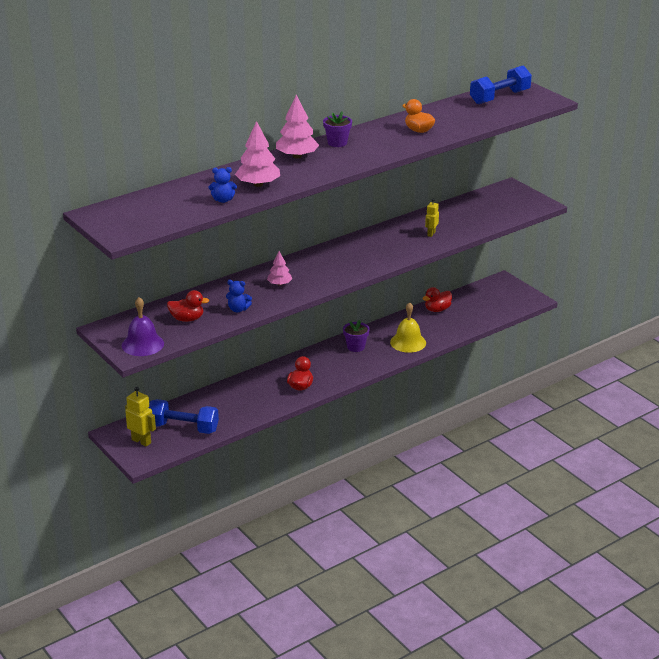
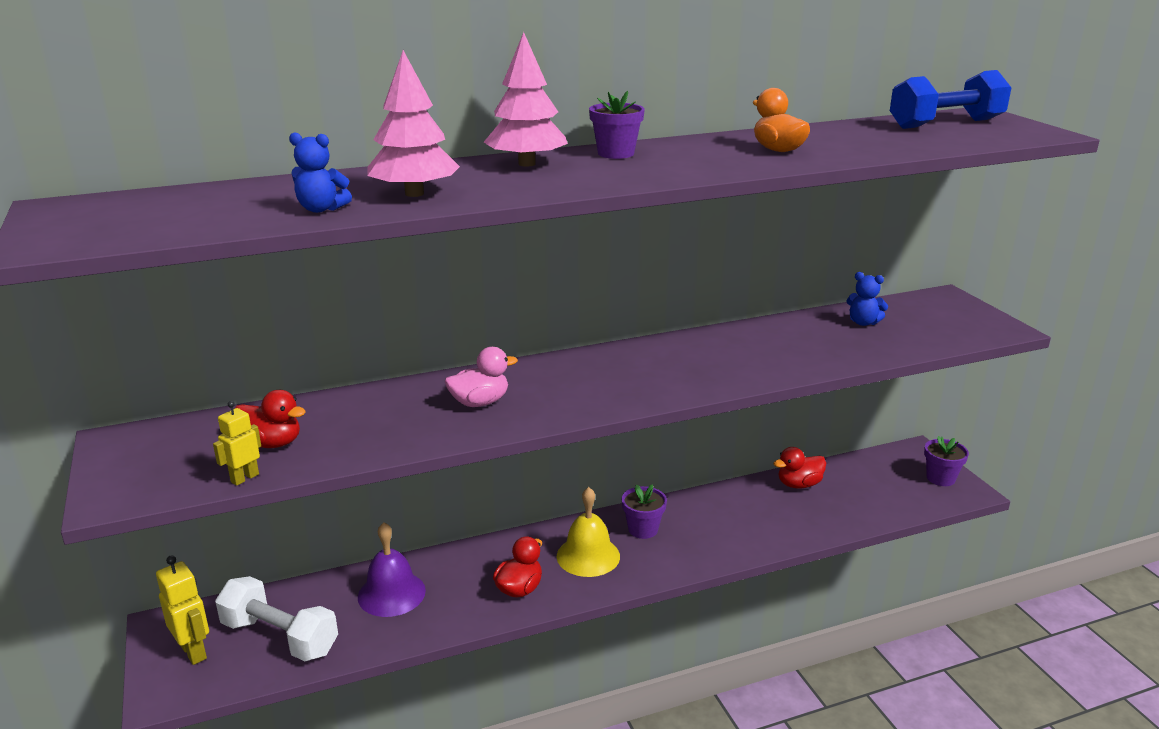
camera: 15 degrees right, 5 degrees down
(142, 344) = (151, 481): purple bell -> purple bell (391, 593)
(183, 428) = (280, 637): blue dumbbell -> white dumbbell
(238, 309) = (374, 438): blue teddy bear -> blue teddy bear (863, 322)
(279, 284) = (480, 402): pink tree -> pink duck
(408, 342) = (733, 535): yellow bell -> yellow bell (588, 556)
(431, 234) = (790, 352): yellow robot -> yellow robot (244, 478)
(517, 294) = (940, 478): none -> purple flower pot

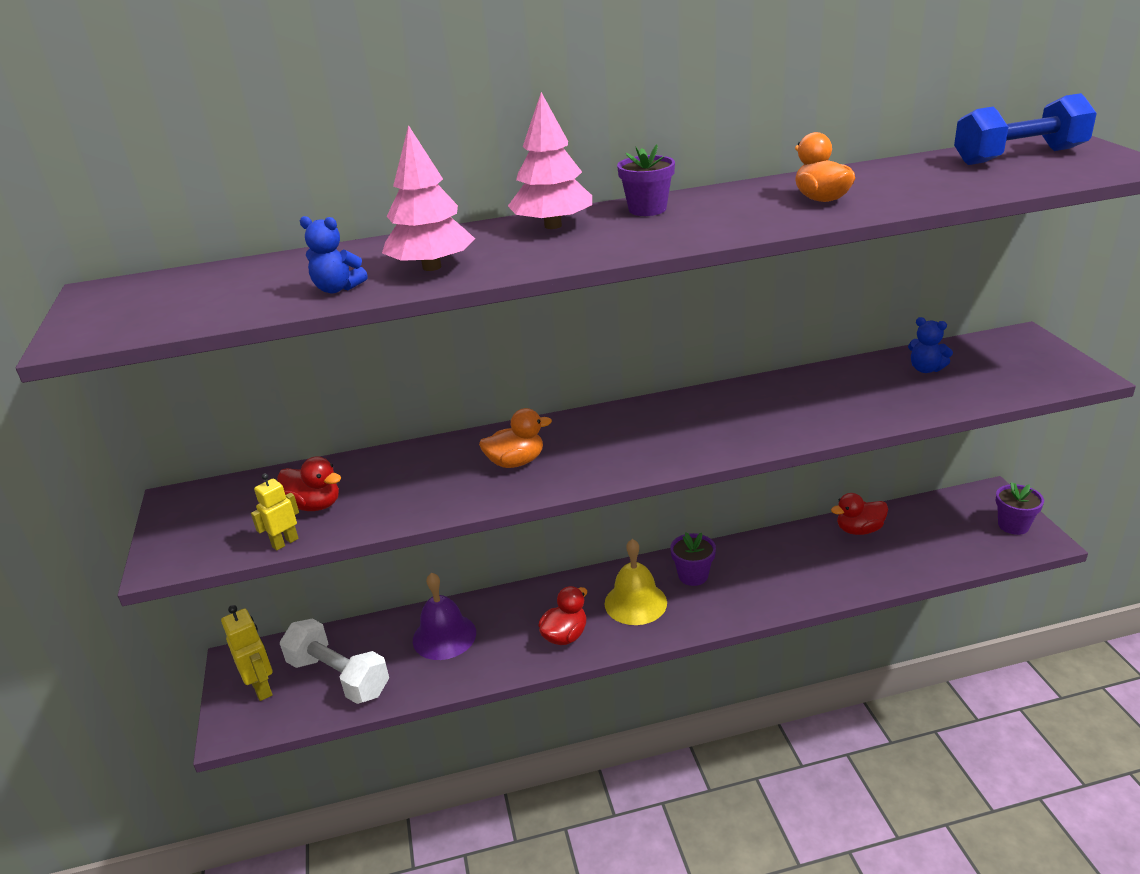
camera: 10 degrees right, 5 degrees up
(480, 402) = (516, 462): pink duck -> orange duck

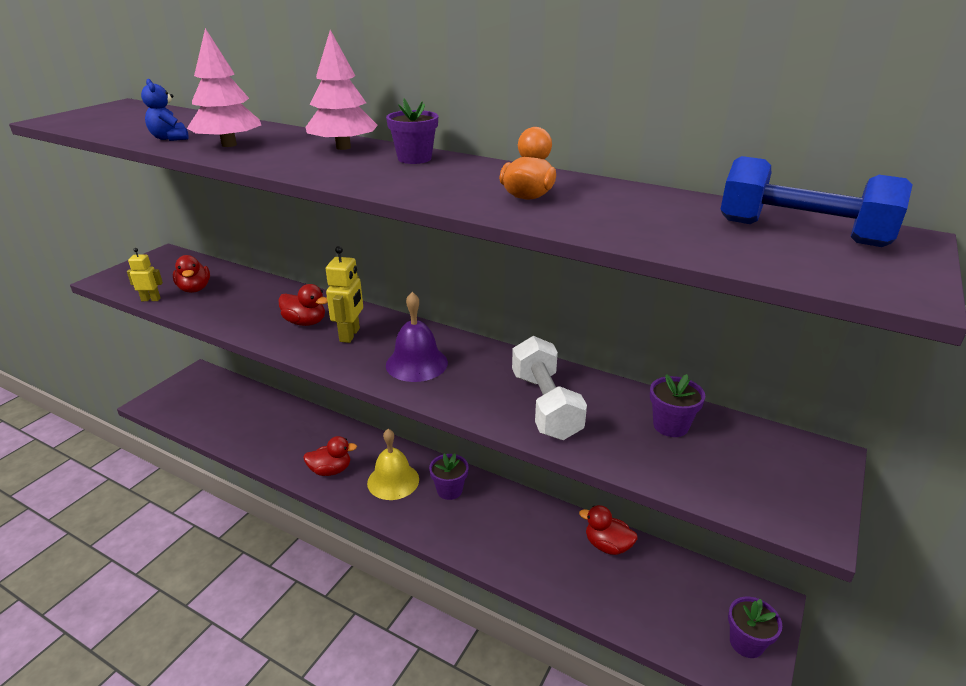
camera: 40 degrees right, 0 degrees up
(262, 688) = (186, 393): yellow robot -> yellow robot (350, 335)
(339, 676) = (216, 411): white dumbbell -> white dumbbell (545, 405)
(444, 636) = (283, 425): purple bell -> purple bell (416, 363)
(516, 462) = (305, 322): orange duck -> red duck
(926, 369) = (670, 426): blue teddy bear -> purple flower pot

